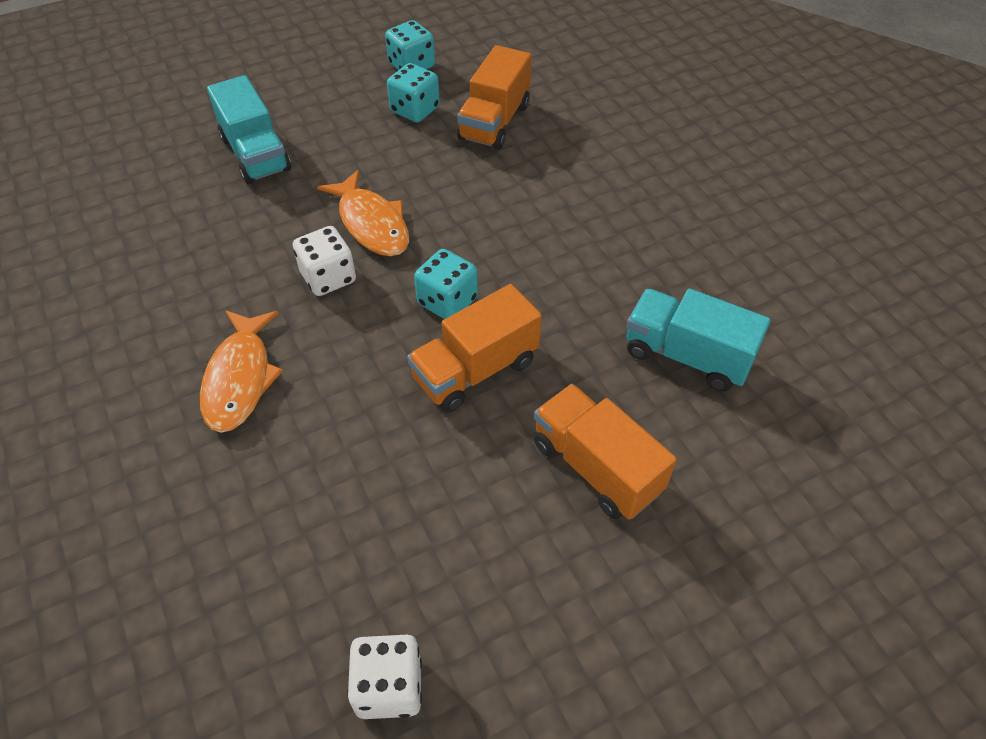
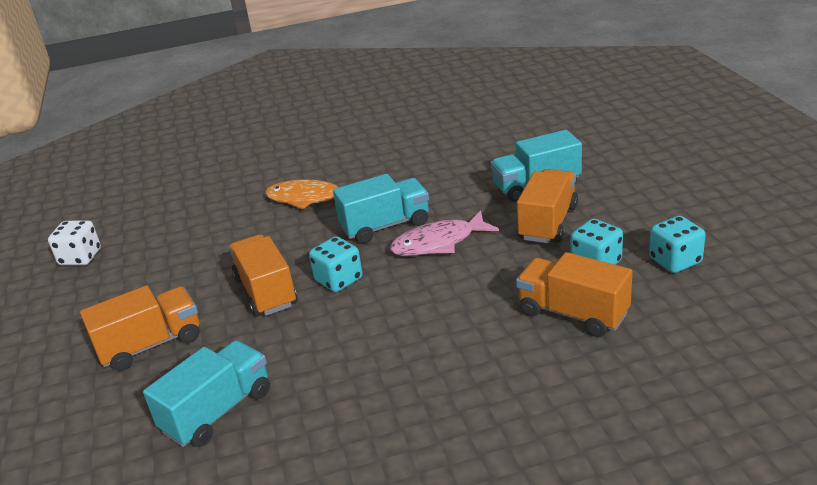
camera: 105 degrees right, 20 degrees down
(328, 277) = (385, 226): white dice -> turquoise truck
(338, 142) = (548, 223): none -> orange truck
(371, 224) = (438, 243): orange fish -> pink fish

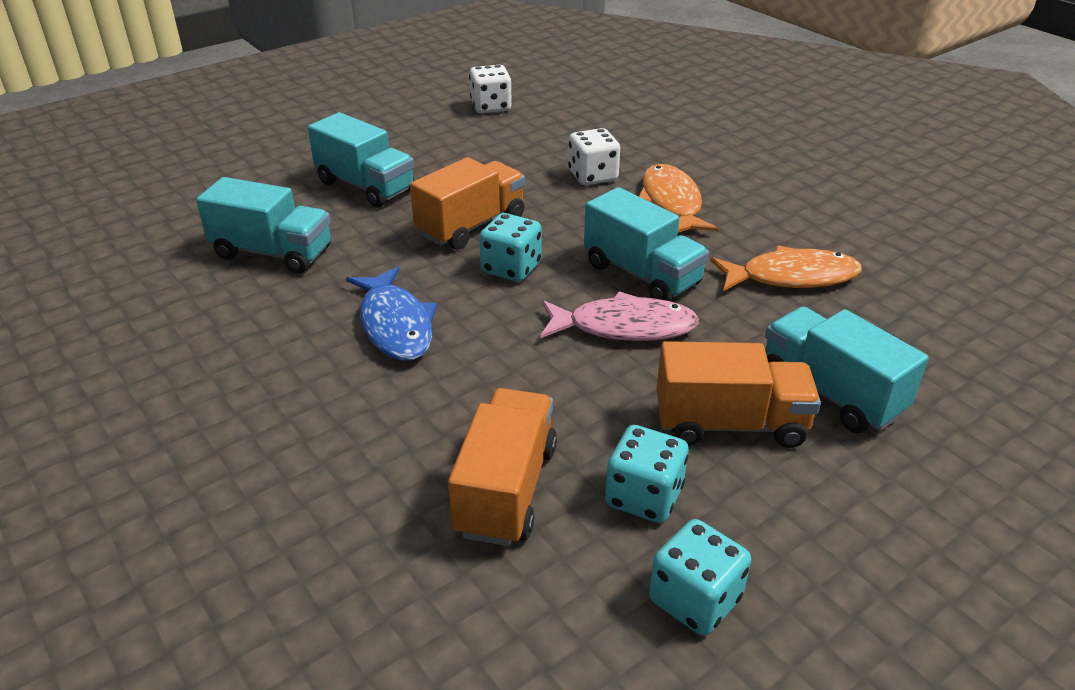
camera: 65 degrees right, 5 degrees up
(151, 345) = (365, 186): orange truck -> turquoise truck
(244, 224) = (592, 176): none -> white dice
(374, 345) = (395, 325): none -> blue fish
(425, 174) = (791, 277): none -> orange fish
(438, 243) = (624, 327): pink fish -> pink fish turned 135 degrees clockwise

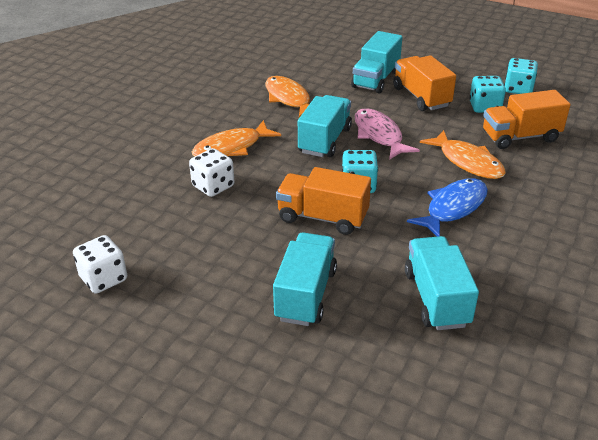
camera: 115 degrees left, 0 degrees up
(484, 386) = (467, 162): none -> orange fish

